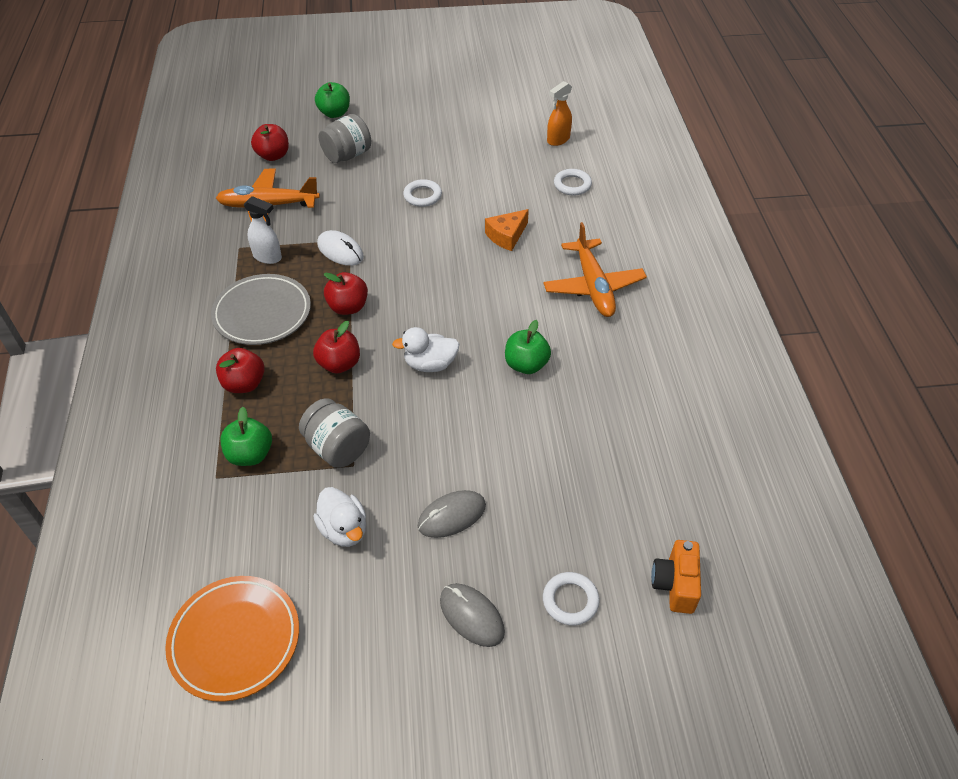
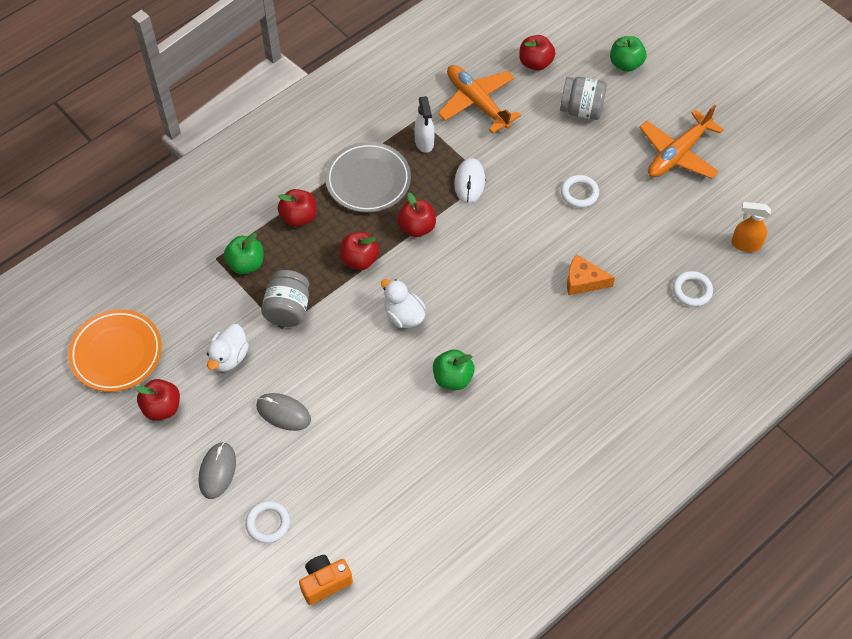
camera: 55 degrees right, 10 degrees up
(347, 629) = (162, 407): none -> red apple
(593, 286) = (576, 376): orange plane -> orange plane (677, 154)

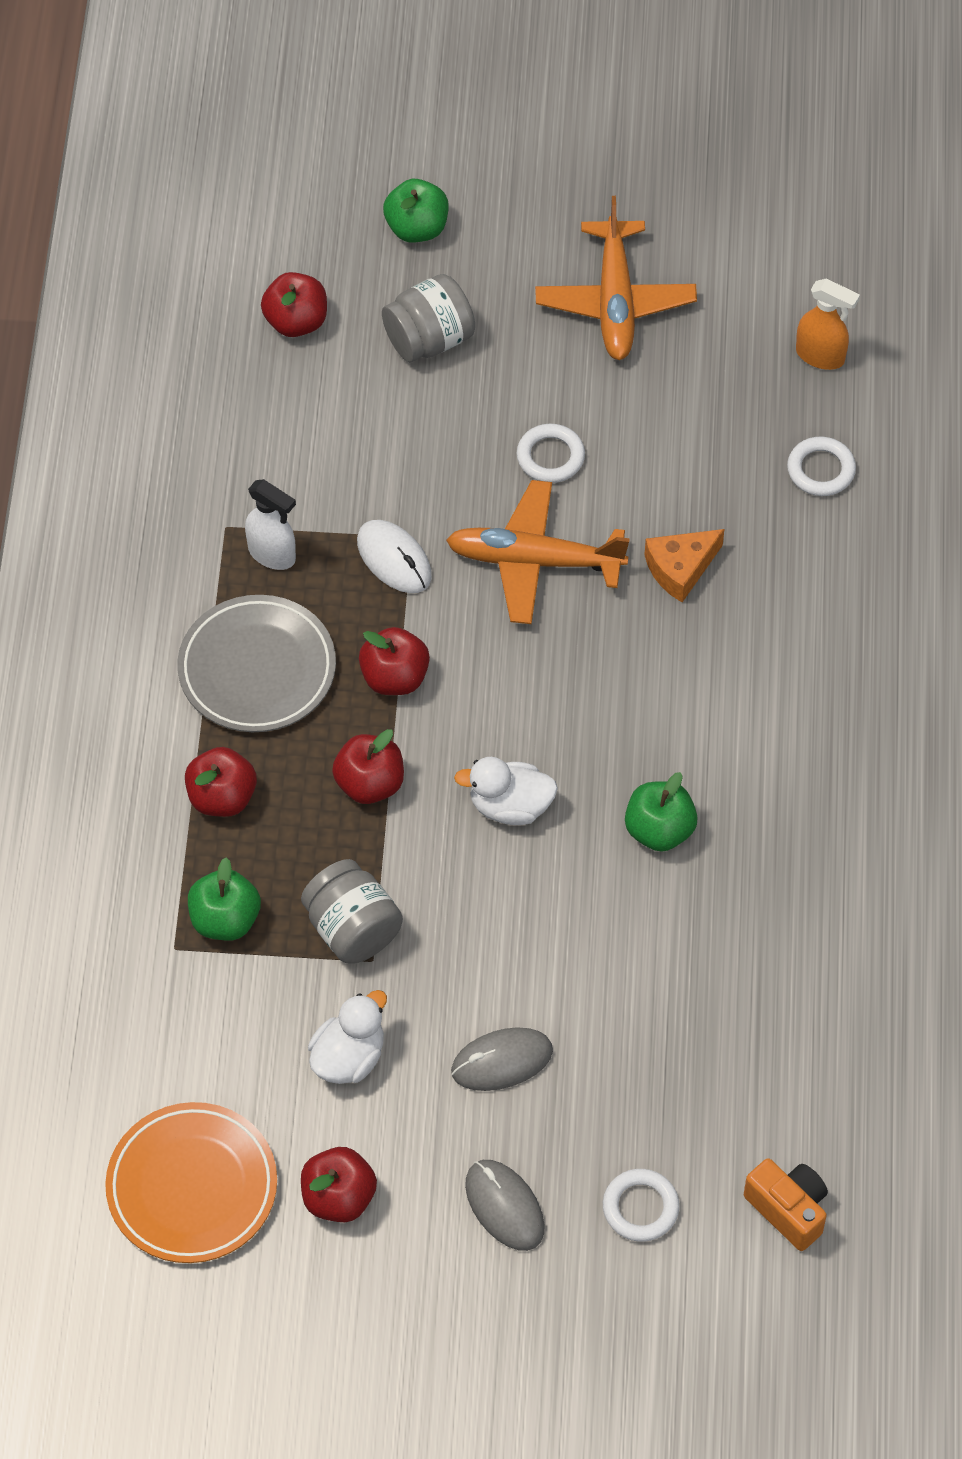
camera: 45 degrees left, 0 degrees up
(229, 357) = (348, 1057): white duck -> white duck turned 120 degrees counterclockwise
(325, 582) = (788, 1209): orange camera -> orange camera turned 120 degrees clockwise
(477, 102) = (280, 441): orange plane -> orange plane (534, 561)
(745, 244) = (820, 356): orange spray bottle -> orange spray bottle turned 120 degrees counterclockwise

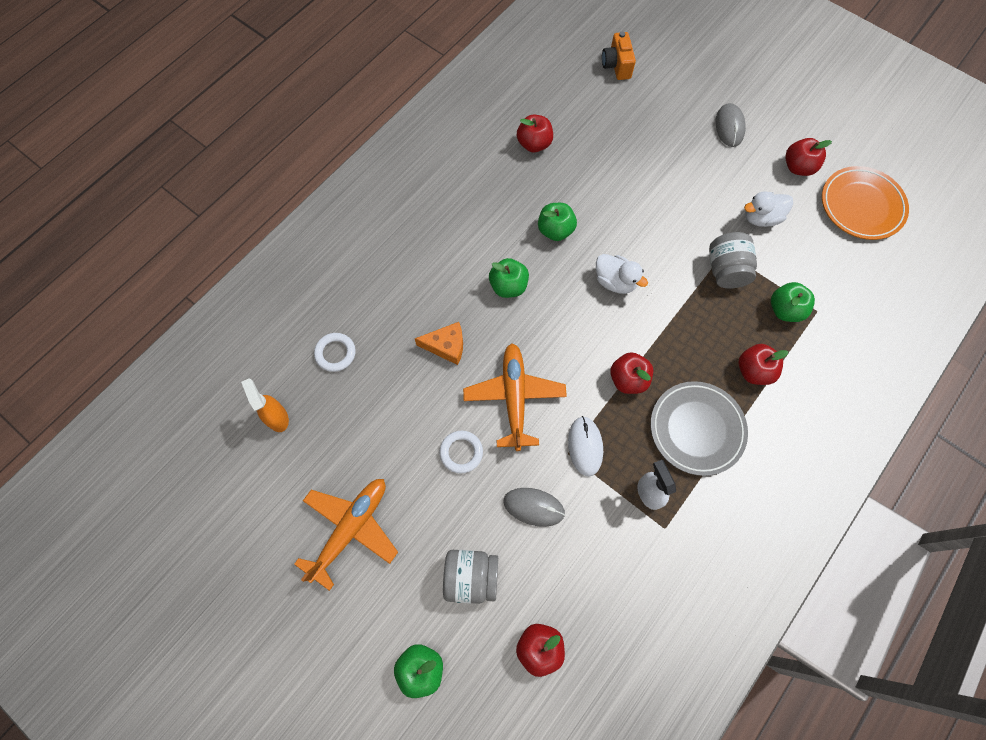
camera: 145 degrees left, 10 degrees up
(369, 783) = (675, 333): red apple -> red apple (534, 144)
(502, 1061) = (694, 178): grey mouse -> grey mouse (533, 507)
(534, 561) = (514, 397): orange plane -> orange plane turned 135 degrees counterclockwise
(640, 1208) = (674, 97): white ring -> none
(662, 702) = (508, 286): none -> green apple

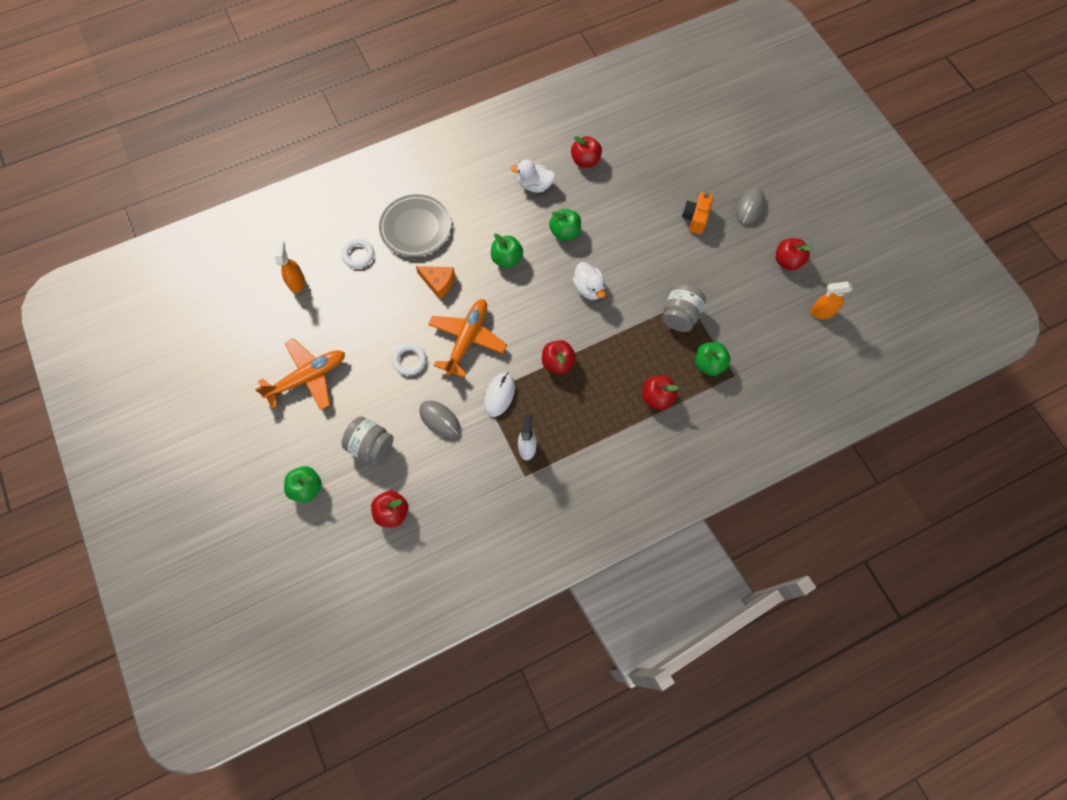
camera: 25 degrees right, 0 degrees up
(616, 66) = (686, 124): orange camera -> orange camera (695, 218)
(696, 429) = (588, 419): grey plate -> grey plate (415, 228)
(761, 218) = (732, 287): white duck -> white duck (535, 185)
(861, 206) = (821, 312): orange plate -> orange spray bottle

